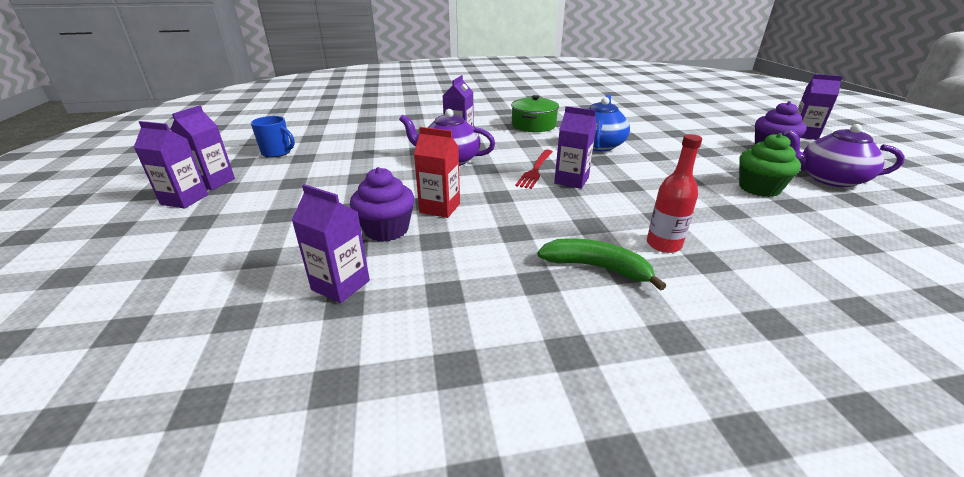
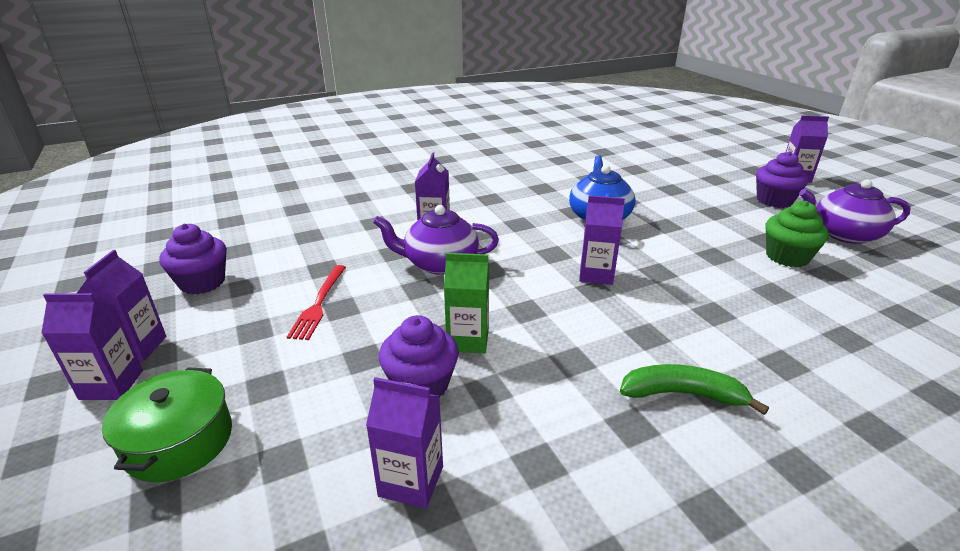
camera: 15 degrees left, 0 degrees up
(277, 153) = (202, 282): blue mug -> purple cupcake
(440, 208) = (468, 340): red carton -> green carton
(533, 125) = (512, 195): green pot -> green pot (179, 441)
(535, 170) = (548, 264): red fork -> red fork (319, 303)
(663, 244) = (733, 349): red bottle -> none

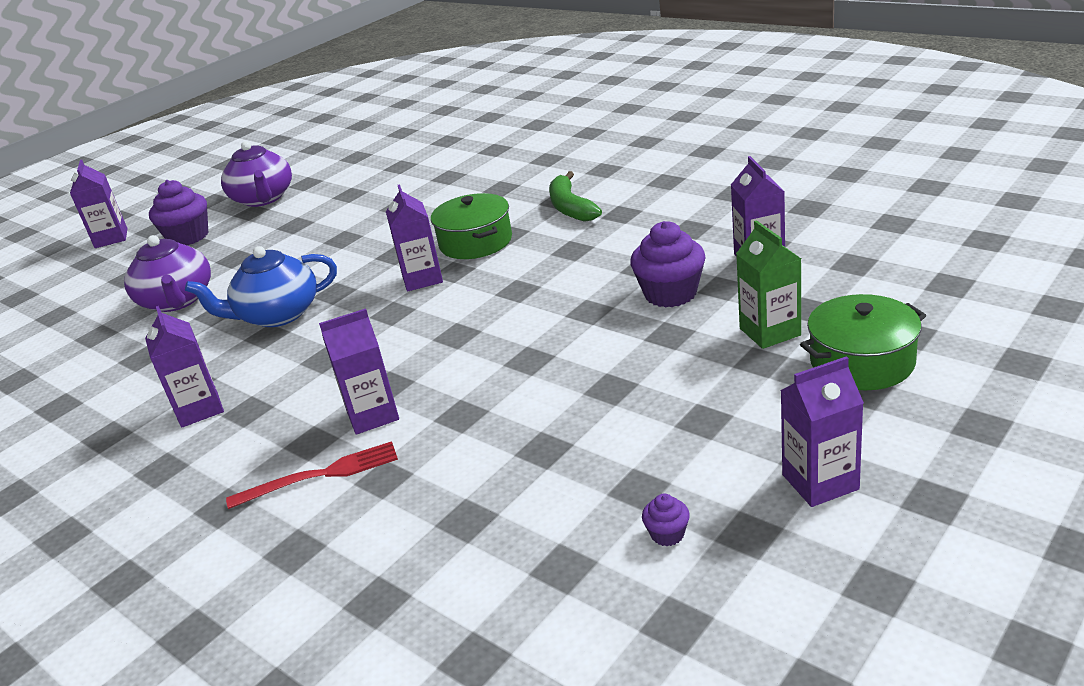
camera: 110 degrees left, 0 degrees up
(111, 385) = (876, 451): purple carton -> purple carton (199, 409)
(202, 282) = (667, 534): purple cupcake -> purple cupcake, size x0.46
(319, 303) = (617, 407): red fork -> red fork (320, 475)
(439, 263) = (465, 370): purple teapot -> purple teapot (177, 300)
(468, 340) = (590, 298): green carton -> green carton (770, 332)
(644, 313) = (476, 242): none -> green pot
(787, 257) = (326, 211): green cupcake -> none

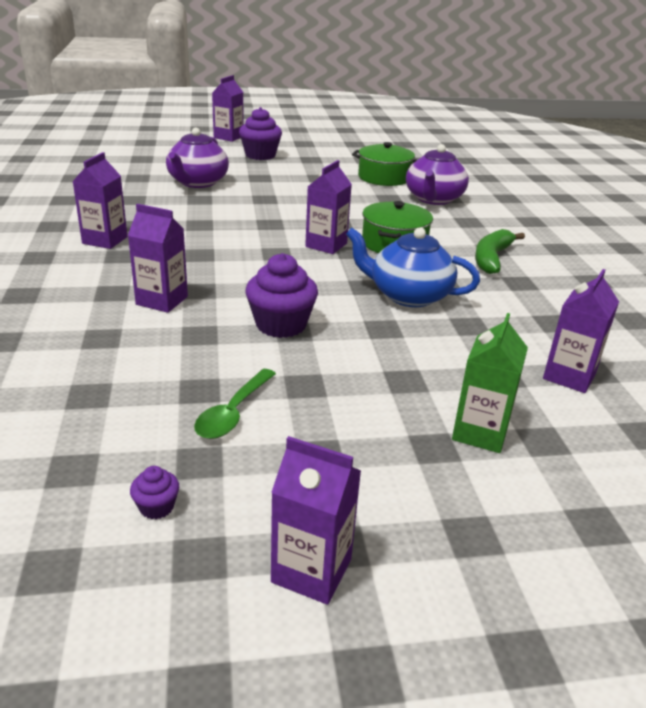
camera: 35 degrees right, 0 degrees up
(263, 199) = (329, 156): purple teapot -> purple teapot (433, 199)
(277, 315) = (223, 217): blue teapot -> blue teapot (408, 295)
(320, 475) = (81, 313): red fork -> none
(599, 443) = (233, 412): none -> green spoon
(670, 294) = (456, 355): purple cupcake -> purple cupcake (281, 325)
(862, 362) = (513, 512): green pot -> green pot (384, 177)

